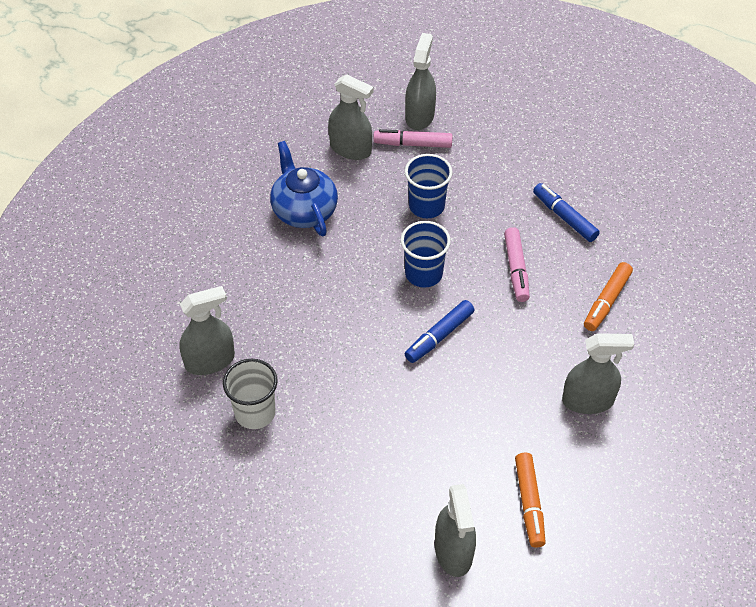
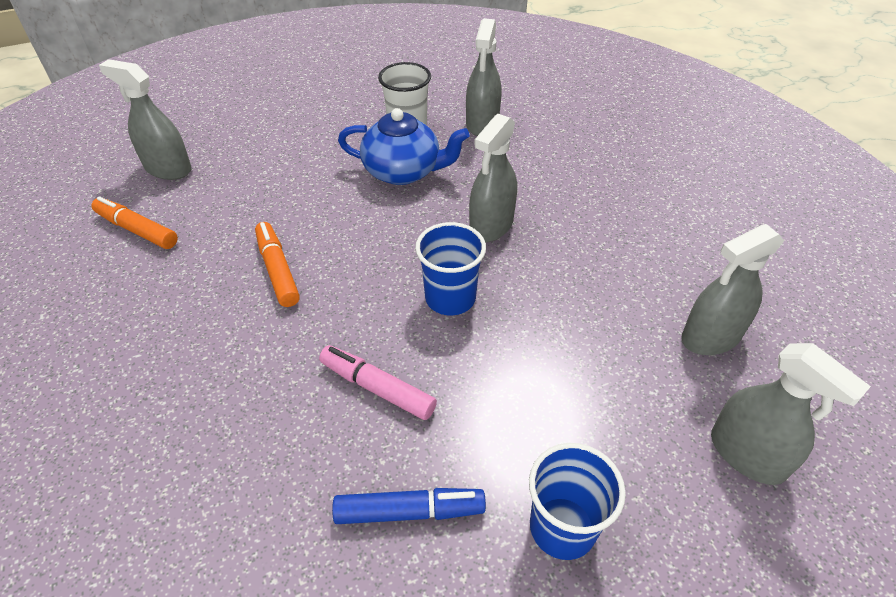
camera: 125 degrees right, 5 degrees down
(304, 210) = (624, 248): blue teapot -> blue teapot (403, 171)
(412, 144) = (685, 410): pink marker -> none
(426, 206) = (553, 359): blue cup -> blue cup (562, 527)
(439, 336) = (360, 266): blue marker -> none
(588, 401) = (157, 337): grey spray bottle -> grey spray bottle (491, 226)
(606, 301) = (238, 453): orange marker -> orange marker (278, 270)

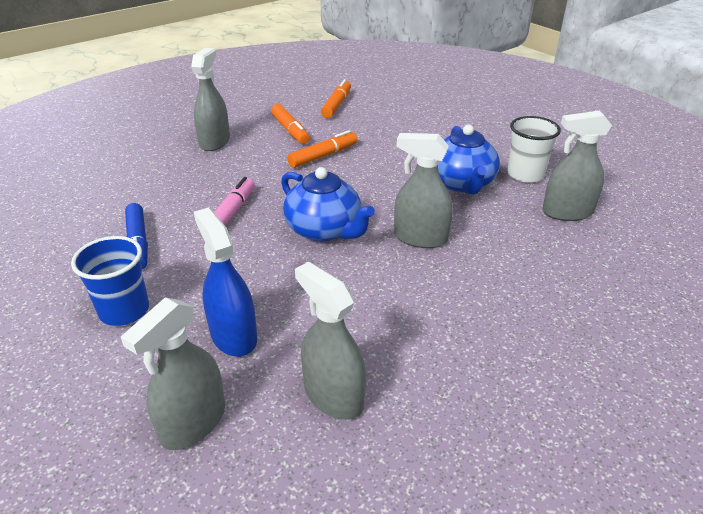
camera: 75 degrees right, 10 degrees down
(168, 169) = (398, 98): grey spray bottle -> grey spray bottle (215, 142)
(179, 293) = (290, 130): none -> orange marker
(450, 298) = (325, 230): blue cup -> blue teapot
(623, 408) = (233, 336): none -> blue spray bottle

